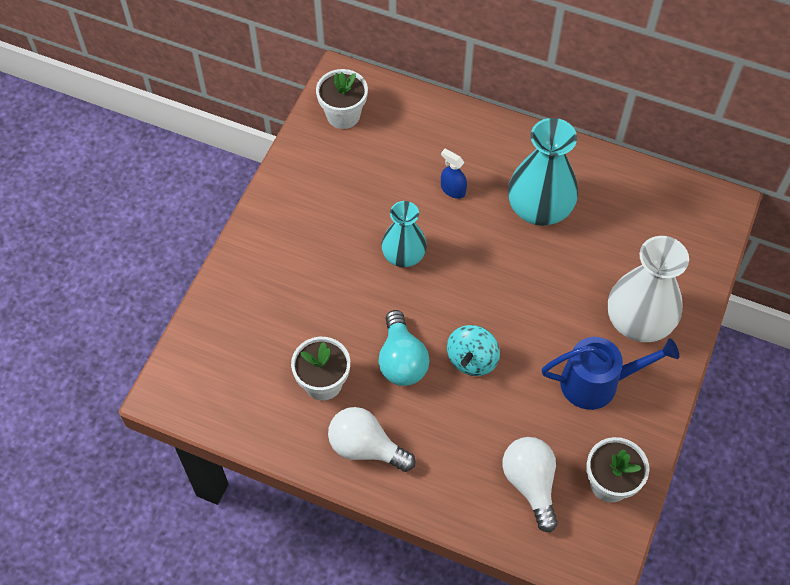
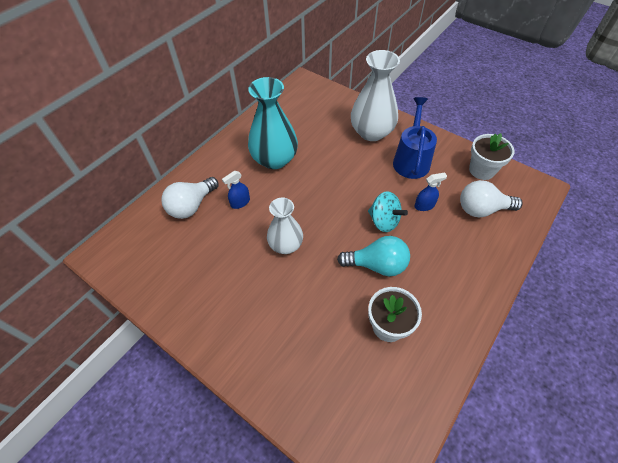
camera: 75 degrees left, 5 degrees down
(343, 115) = (136, 260): white flower pot -> none
(366, 447) = (449, 305): white light bulb -> white light bulb (192, 206)
(403, 255) = (286, 245): turquoise vase -> white vase
(514, 407) = (424, 205): none -> blue spray bottle

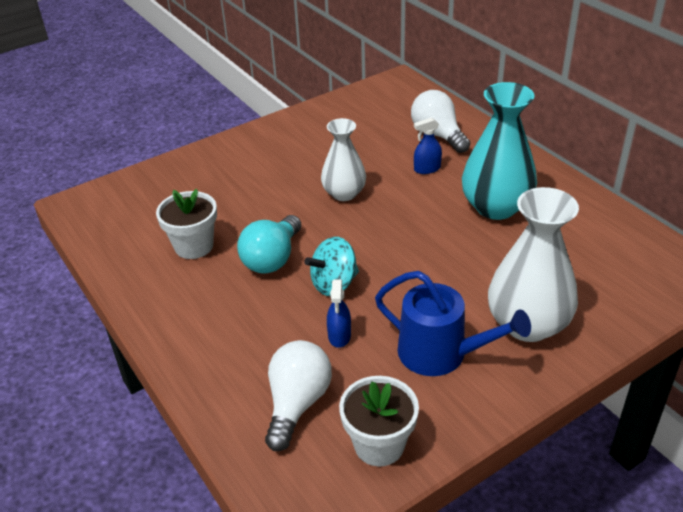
camera: 110 degrees right, 15 degrees down
(240, 202) = (427, 169): blue spray bottle -> blue spray bottle turned 90 degrees counterclockwise

